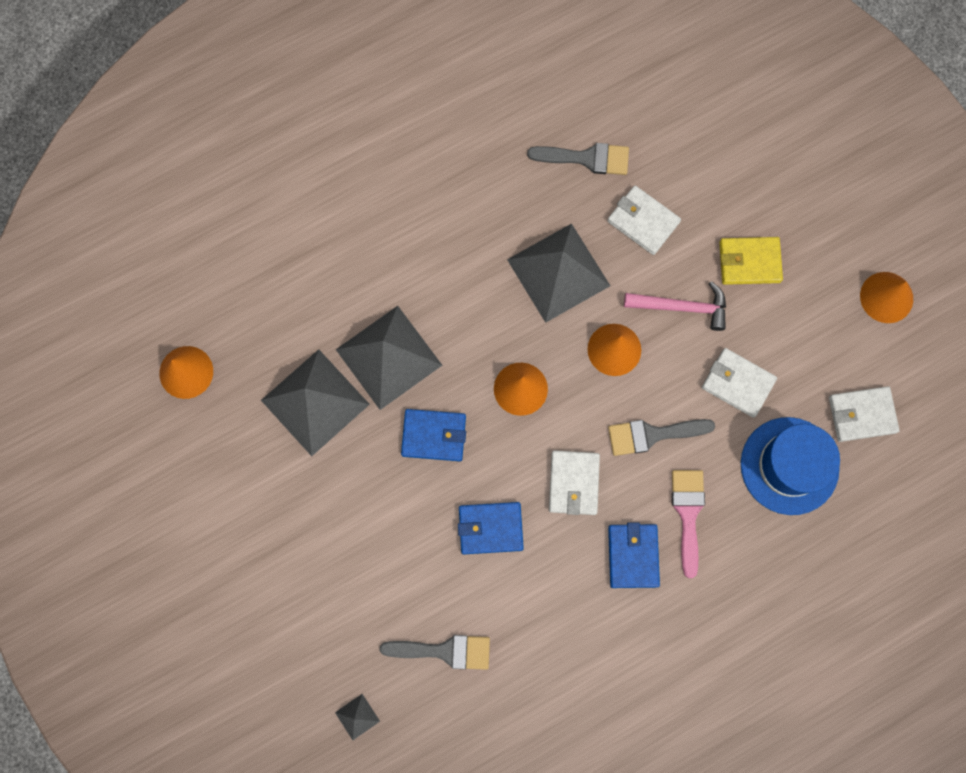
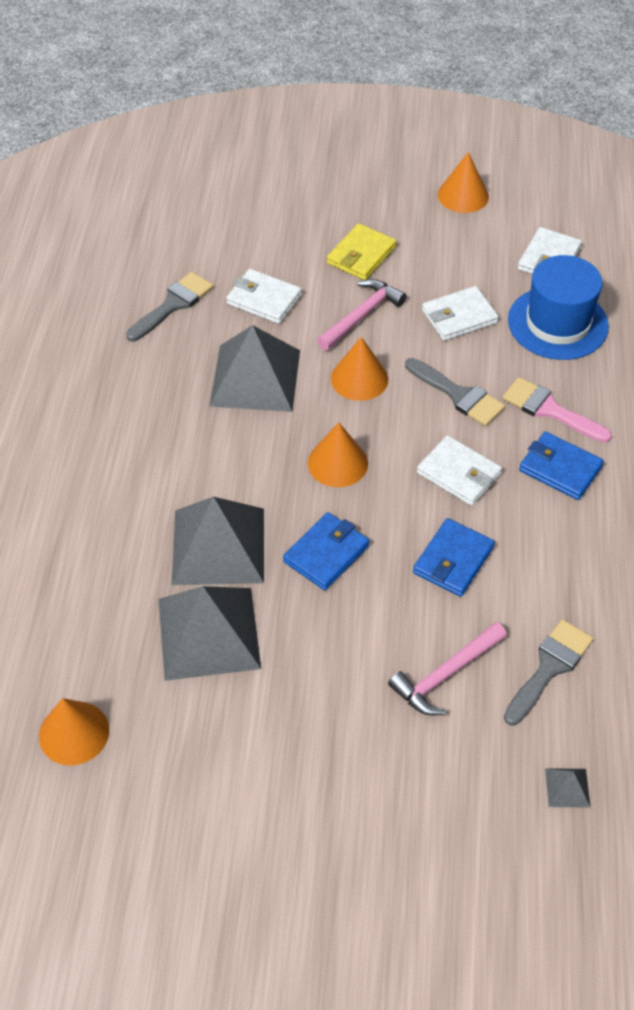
camera: 55 degrees left, 25 degrees down
(390, 583) = (446, 675): none -> pink hammer
(643, 221) = (264, 299): white wallet -> white wallet turned 45 degrees clockwise
(652, 435) = (458, 395): grey brush -> grey brush turned 75 degrees counterclockwise

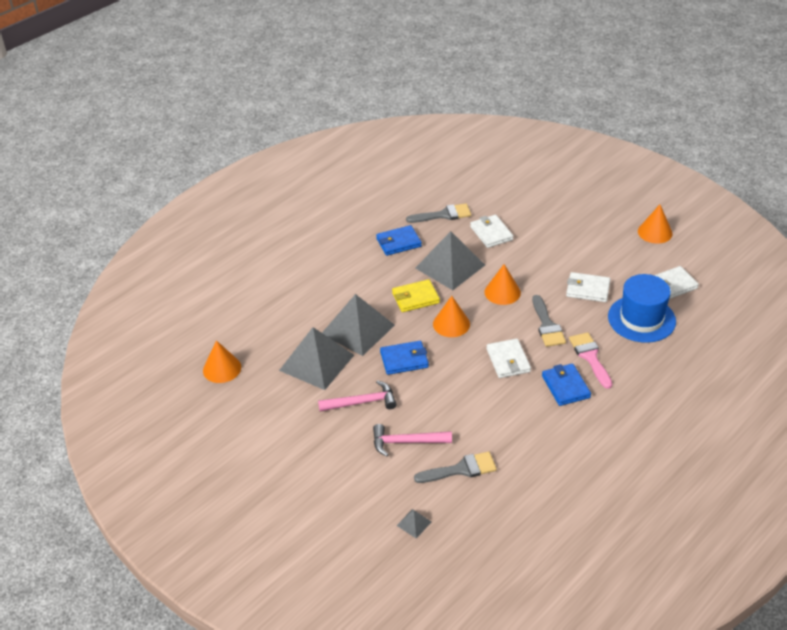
camera: 40 degrees right, 10 degrees down
(361, 255) = (565, 236): yellow wallet -> yellow wallet (415, 298)
(361, 316) = (534, 264): pink hammer -> pink hammer (362, 402)
(453, 560) = (463, 396): blue wallet -> blue wallet (398, 242)

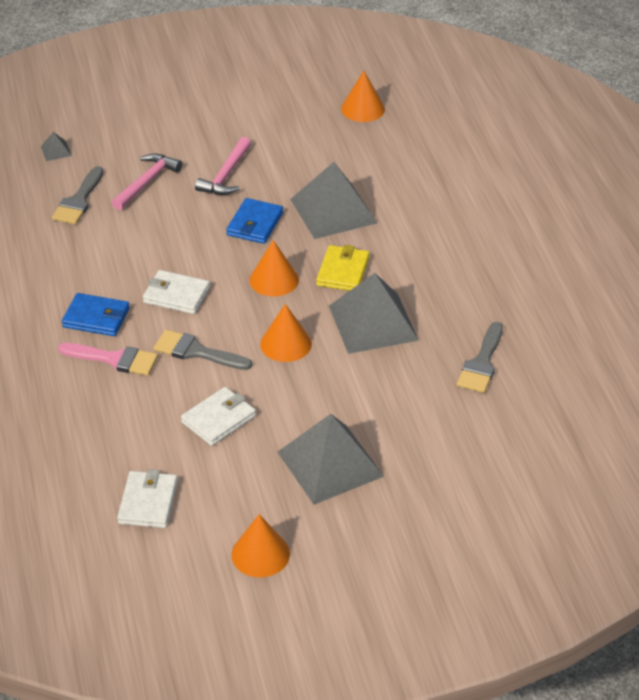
camera: 120 degrees right, 0 degrees up
(317, 362) = (311, 167): grey pyramid -> grey pyramid (330, 464)
(398, 242) = (458, 300): blue wallet -> none
(491, 233) = (404, 388): white wallet -> none
(641, 319) = (124, 437): blue hat -> none

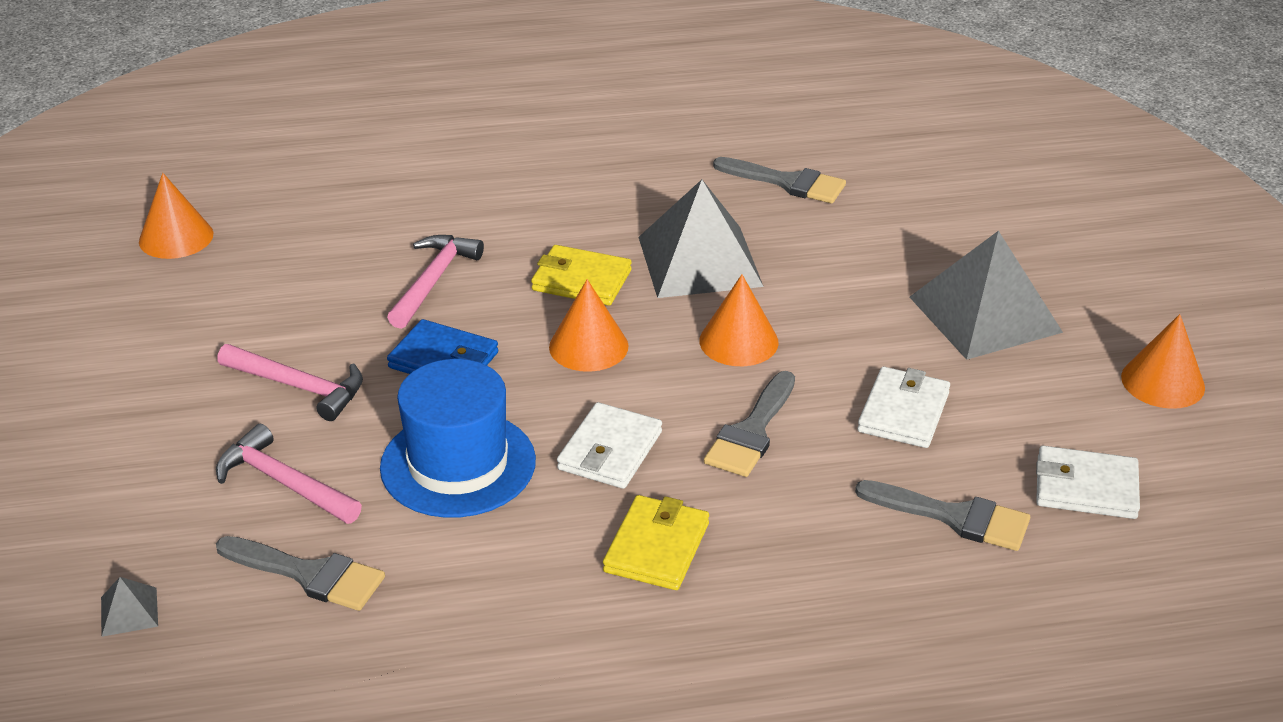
camera: 85 degrees left, 5 degrees down
(96, 318) = (656, 547): blue wallet -> yellow wallet
(115, 359) = (765, 524): pink brush -> none
(121, 439) = (954, 517): none -> grey brush
(163, 239) = (458, 464): none -> blue hat
(218, 419) = (903, 412): white wallet -> white wallet turned 60 degrees clockwise
(333, 211) = (433, 281): grey pyramid -> pink hammer

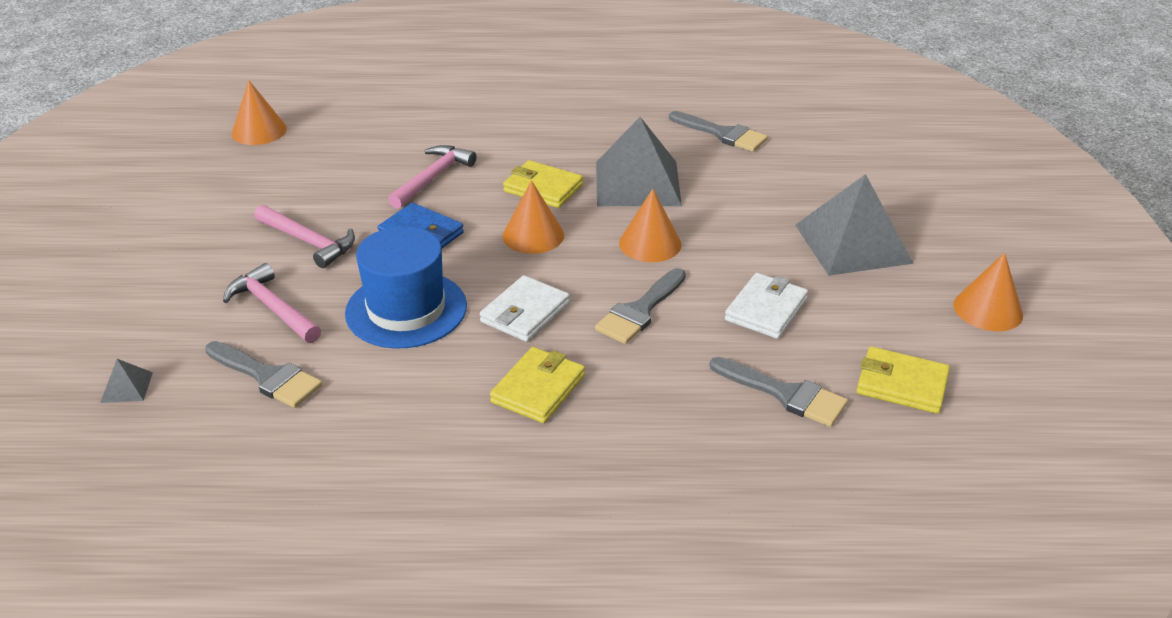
camera: 10 degrees right, 0 degrees up
(1086, 488) = (901, 384): white wallet -> yellow wallet

